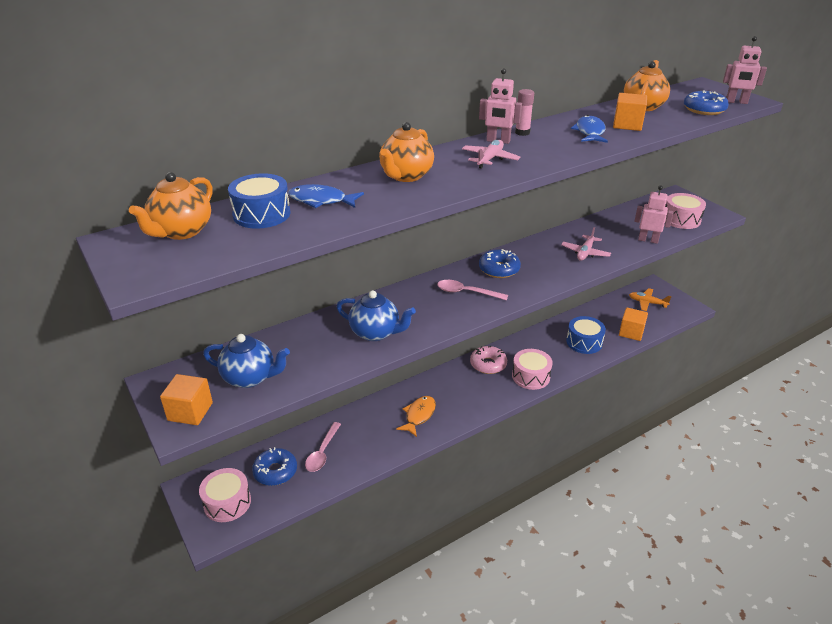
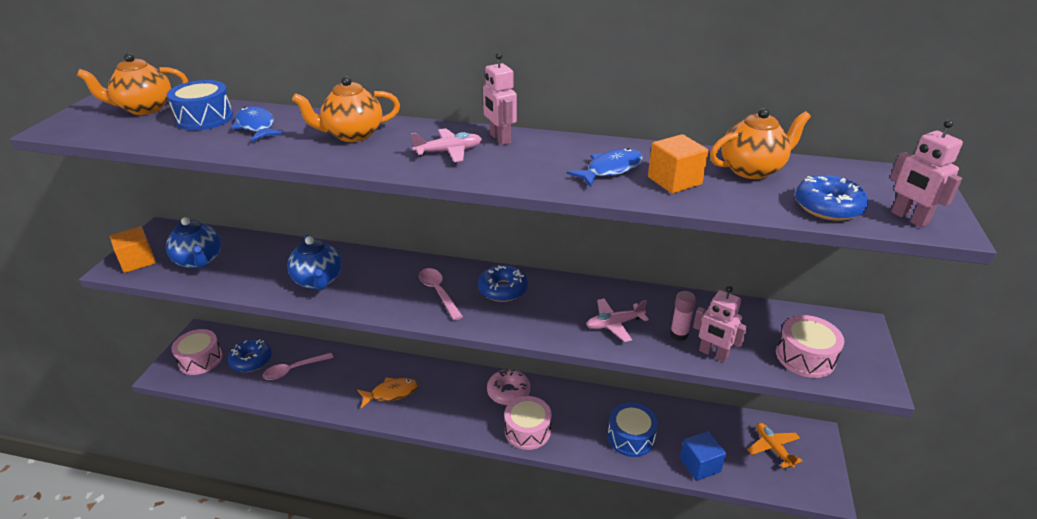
camera: 45 degrees right, 0 degrees up
(522, 132) = (542, 141): pink glue stick -> pink glue stick (679, 334)
(631, 332) = (700, 465): orange cube -> blue cube
(648, 240) = (713, 354): pink robot -> pink robot turned 150 degrees clockwise

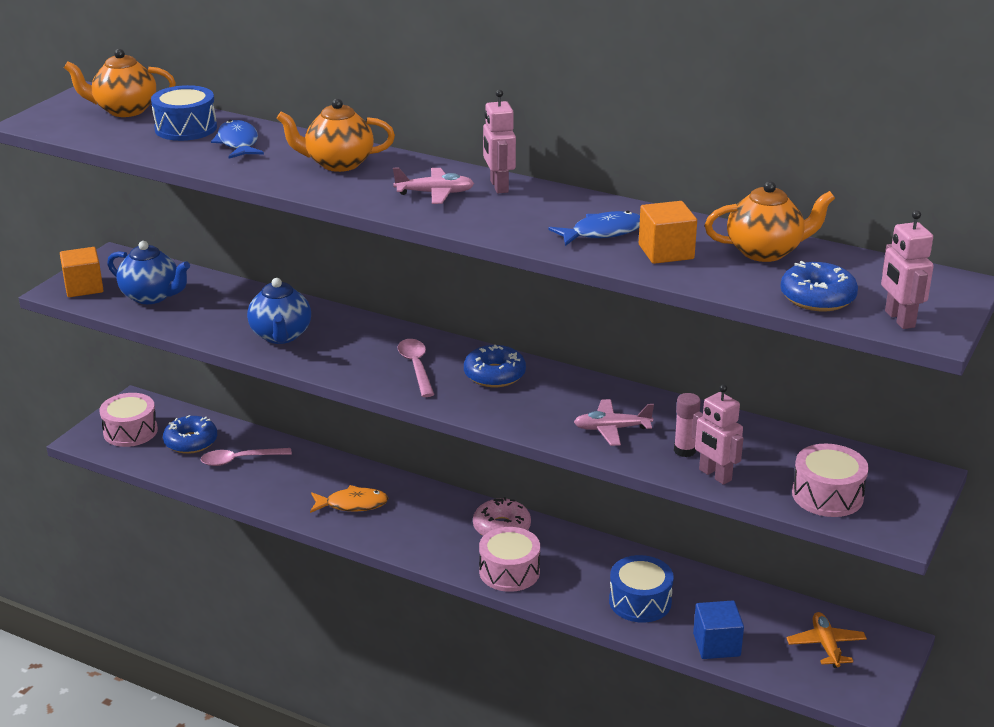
camera: 15 degrees right, 5 degrees down
(199, 261) = (151, 296): blue teapot -> blue teapot turned 45 degrees counterclockwise

